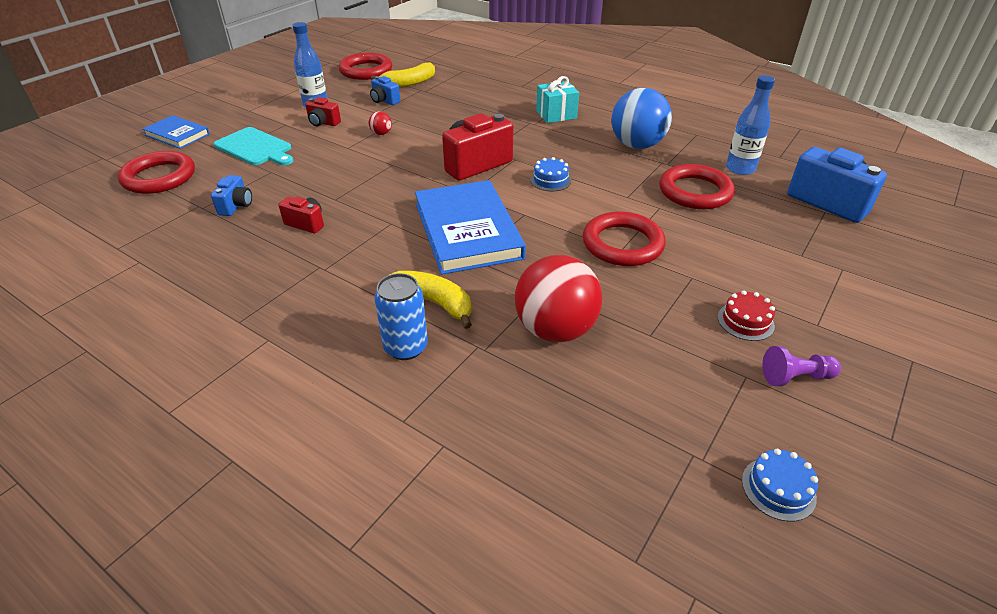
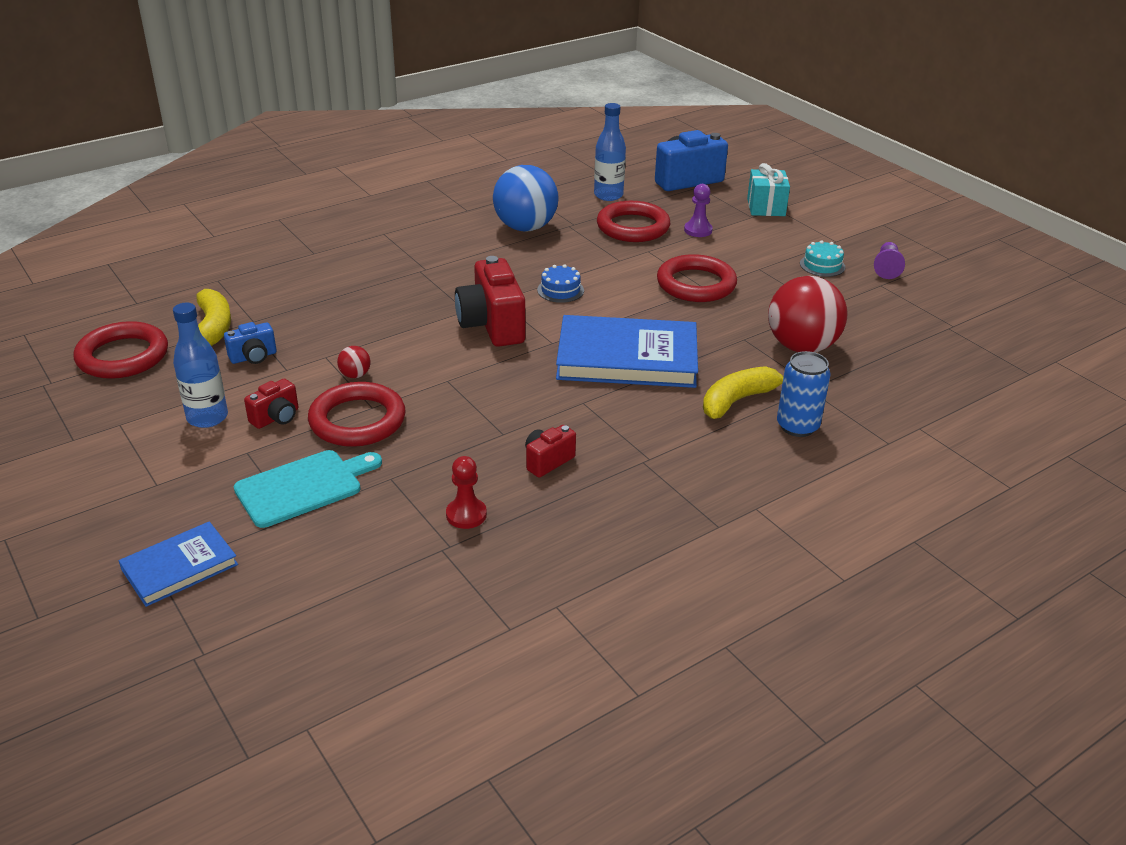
camera: 70 degrees left, 5 degrees down
(159, 177) = (324, 588): red ring -> red ring (357, 420)
(236, 206) = (466, 515): blue camera -> red pawn
(556, 115) = (415, 251): turquoise gift -> turquoise gift (766, 207)
(730, 227) = (698, 230): none -> purple pawn
(745, 321) = (822, 265): red cake -> turquoise cake
(778, 488) = (981, 308): blue cake -> none

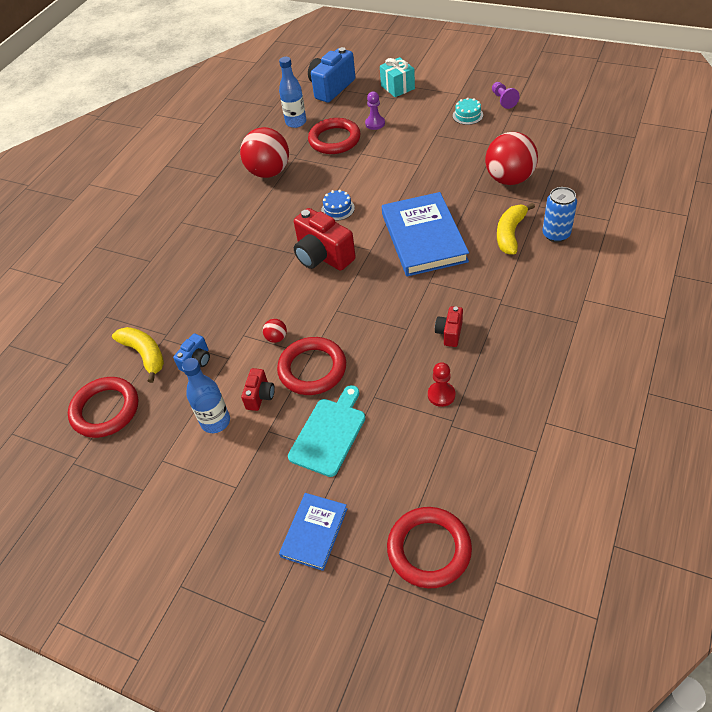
camera: 25 degrees left, 15 degrees up
(525, 227) = (269, 172): blue ball -> red ball
(627, 358) = (423, 237): blue book -> blue book turned 75 degrees counterclockwise
(696, 284) = (411, 164): red ring -> red ring (429, 549)

